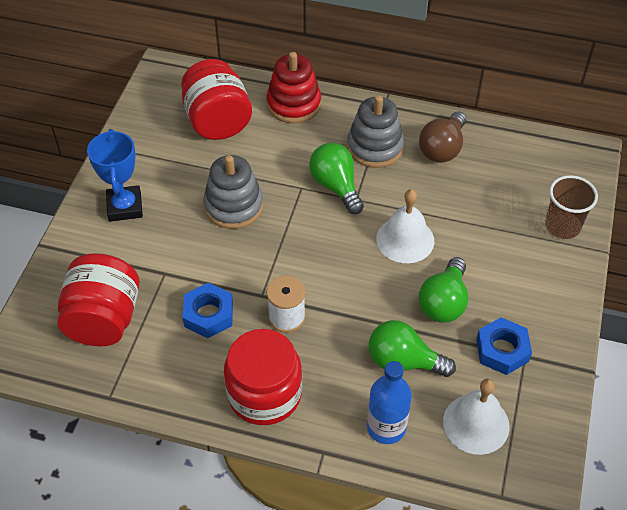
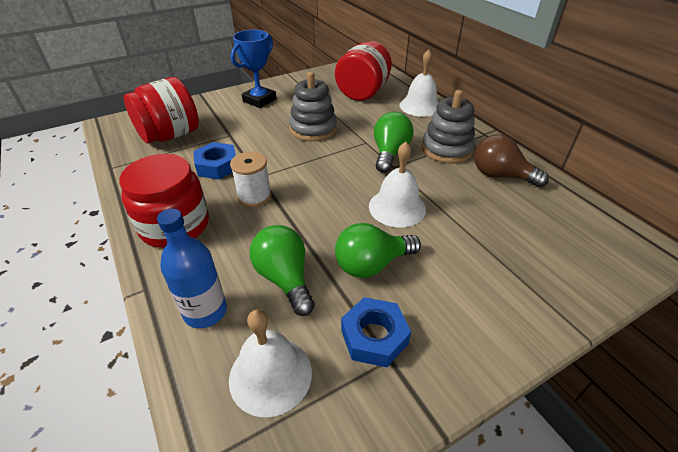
camera: 45 degrees right, 10 degrees down
(294, 104) = (420, 106): red stacking toy -> white bell
(442, 148) = (500, 176): brown light bulb -> brown light bulb turned 45 degrees clockwise
(562, 226) = (558, 286): brown cup -> none

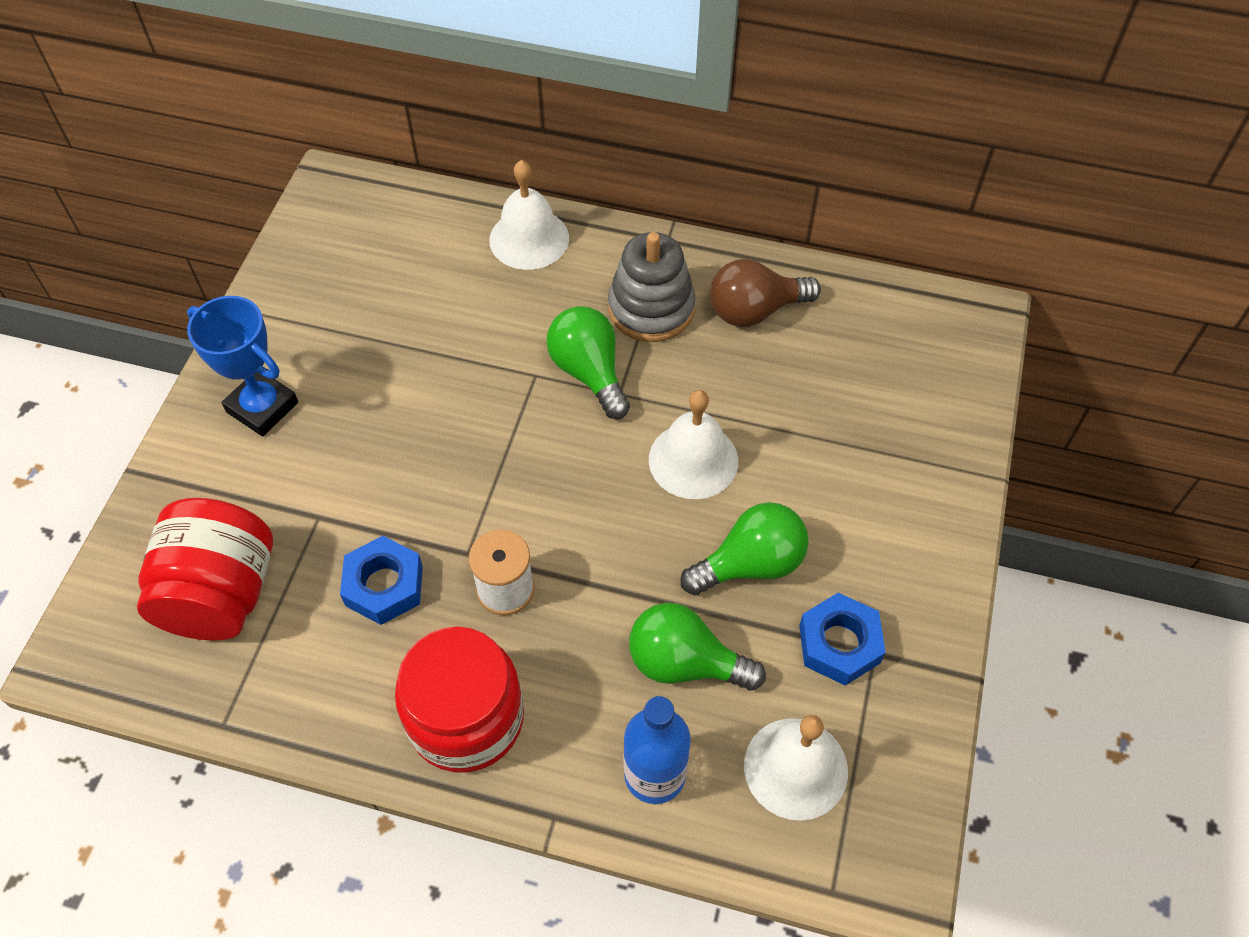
camera: 45 degrees left, 15 degrees up
(259, 100) = (262, 407): blue trophy -> blue trophy turned 45 degrees counterclockwise
(313, 129) = (430, 405): grey stacking toy -> none
(363, 92) = (411, 267): red jar -> none
(372, 264) = (750, 564): green light bulb -> green light bulb turned 135 degrees counterclockwise

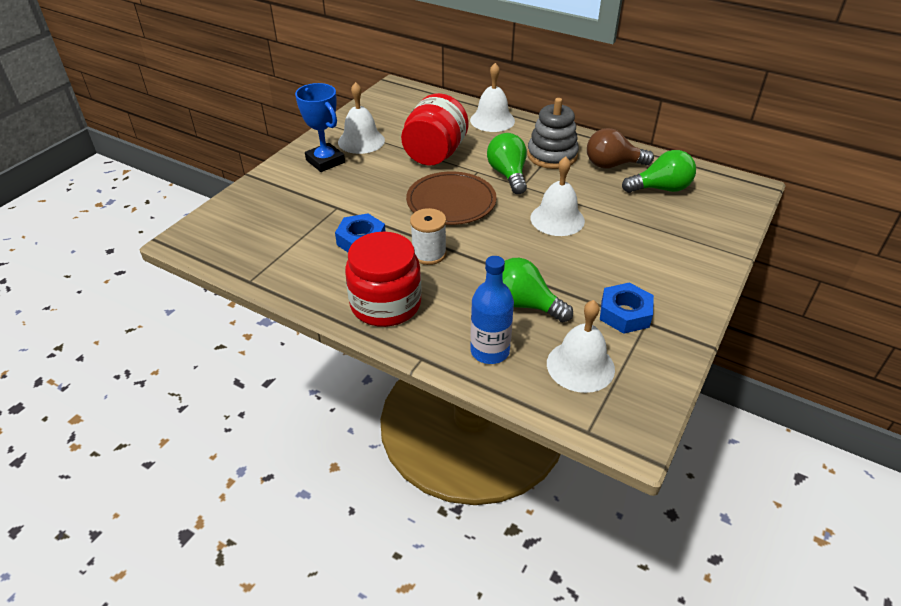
camera: 15 degrees right, 15 degrees down
(221, 594) = (272, 228): red jar -> red jar (435, 154)
(311, 341) = (361, 141): none -> white bell
(510, 459) = (451, 202): none -> brown plate
(750, 564) = (578, 268): green light bulb -> green light bulb (661, 188)

